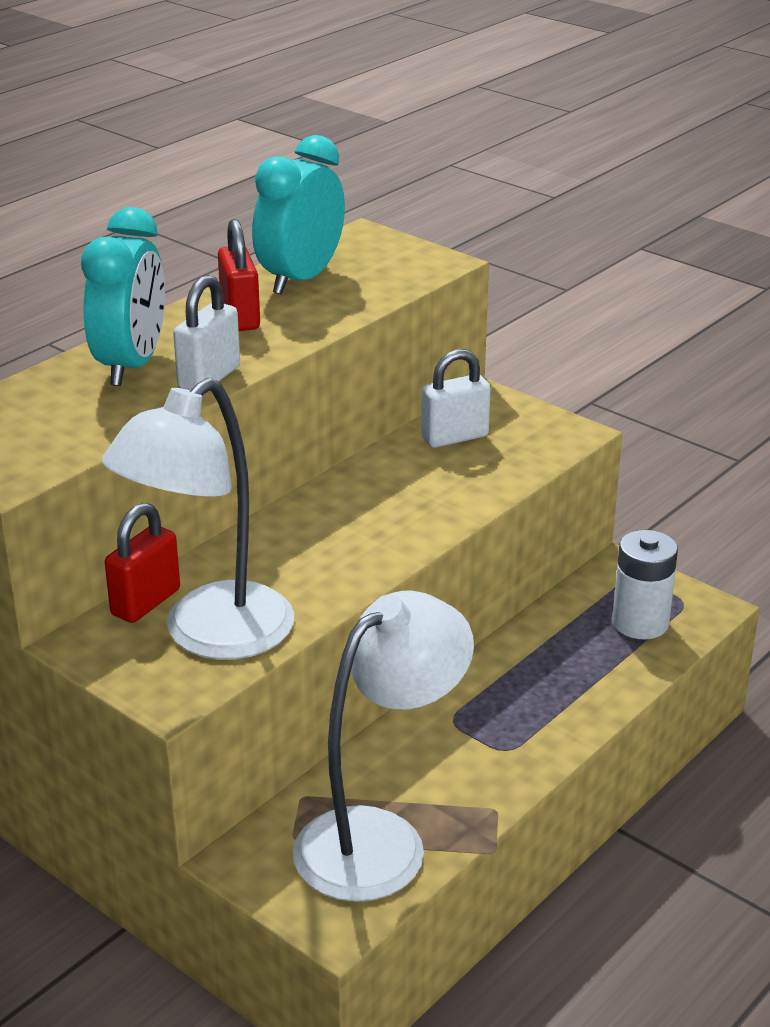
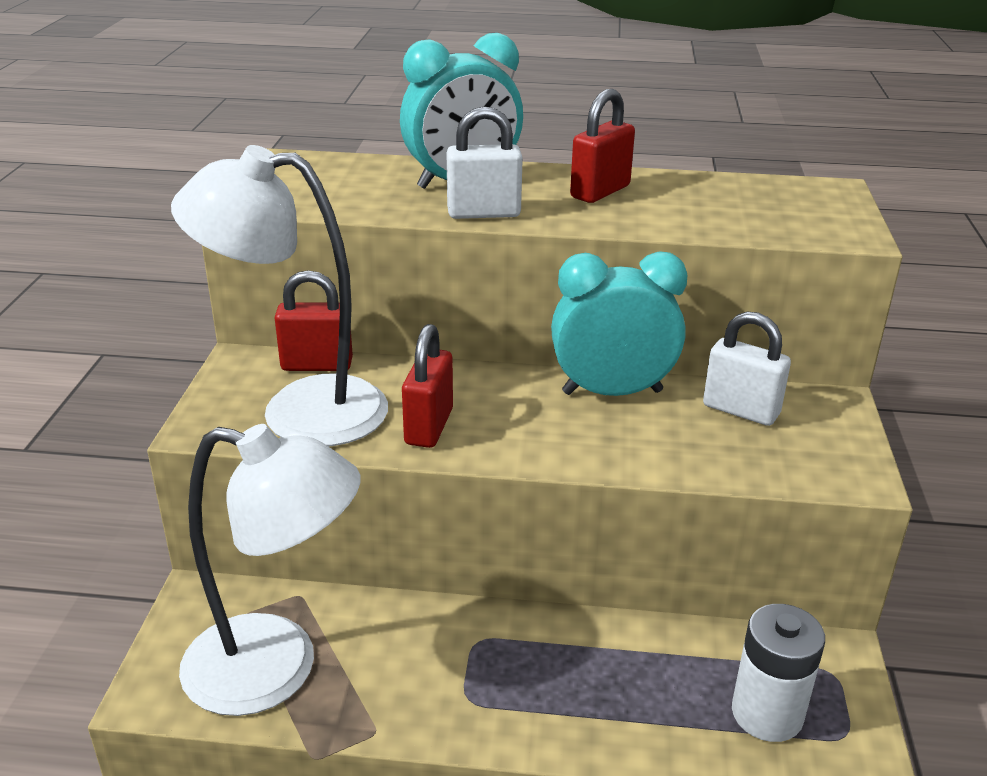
camera: 55 degrees right, 0 degrees up
(300, 279) = (705, 191): turquoise clock -> turquoise clock (612, 392)
(314, 579) = (429, 427): none -> red padlock

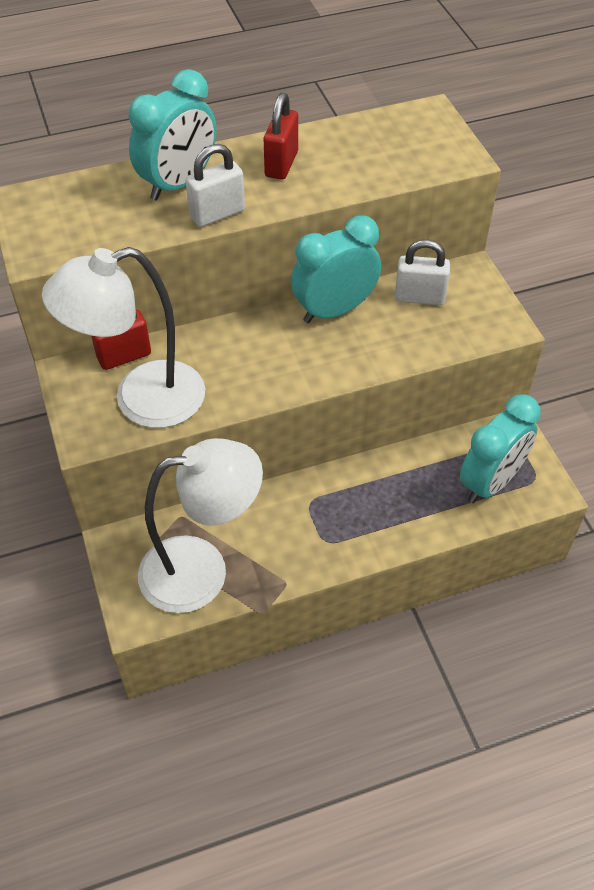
camera: 25 degrees left, 20 degrees up
(429, 427) = (236, 382): red padlock -> none
(767, 713) = (491, 482): white battery -> turquoise clock

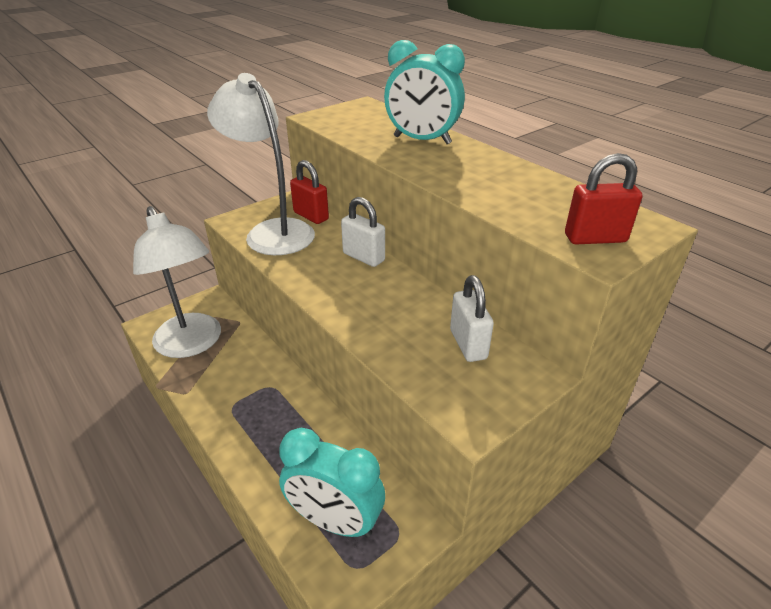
camera: 70 degrees right, 15 degrees down
(217, 214) = (399, 158): white padlock -> white padlock (363, 257)
(281, 164) = (484, 170): red padlock -> red padlock (595, 238)
(334, 310) = (415, 296): turquoise clock -> none

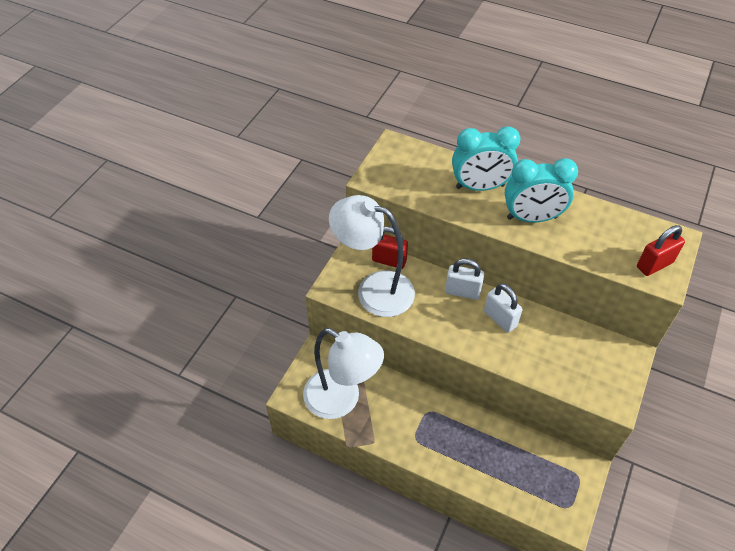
camera: 25 degrees left, 15 degrees up
(335, 521) = (539, 486): turquoise clock -> turquoise clock (532, 218)
(468, 344) = (581, 346): white padlock -> white padlock (500, 319)

